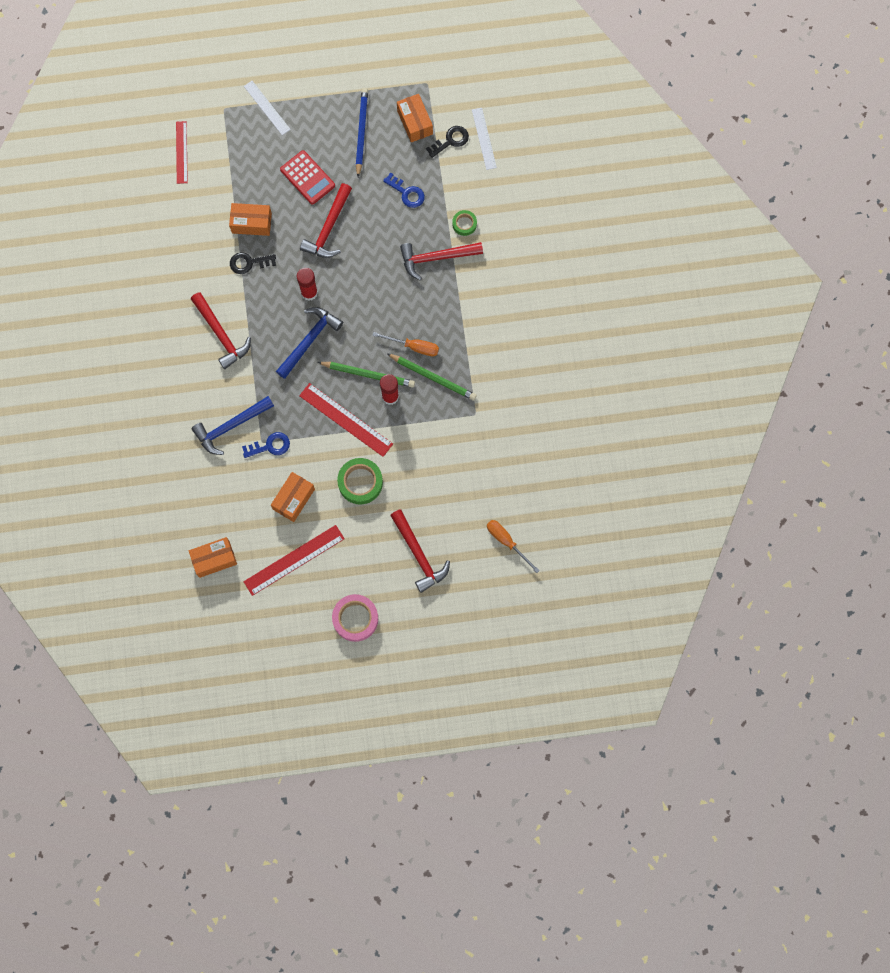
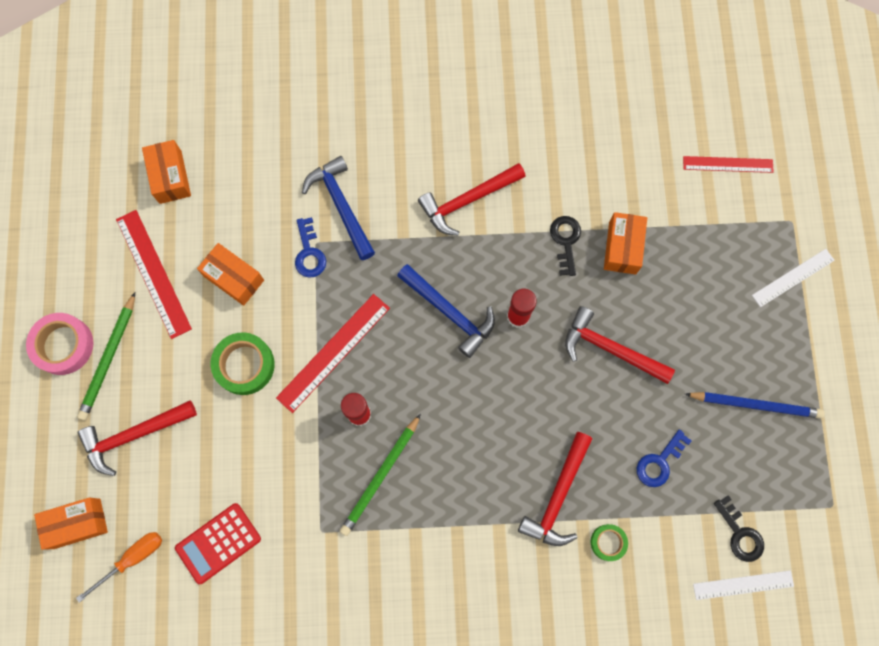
camera: 95 degrees right, 0 degrees up
(307, 178) = (686, 325): red calculator -> red calculator (218, 543)
(368, 374) = (394, 387): green pencil -> green pencil (109, 358)
(414, 347) = (428, 453): orange screwdriver -> none
(415, 122) = (770, 483): orange box -> orange box (77, 523)
(436, 258) = (558, 496): red hammer -> red hammer turned 150 degrees counterclockwise

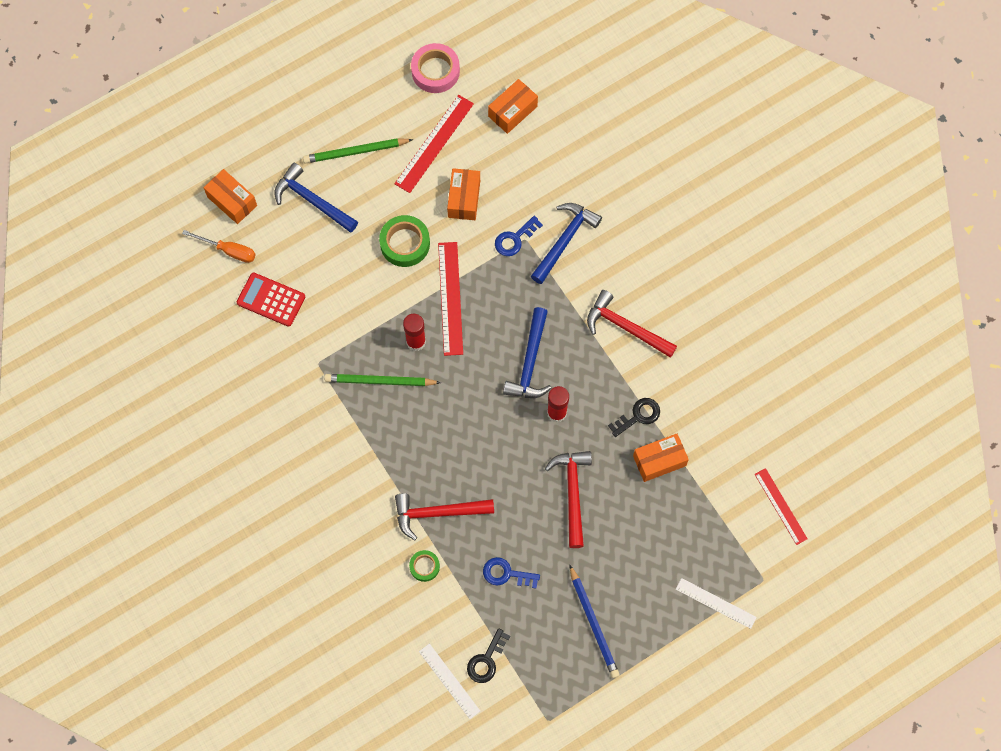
camera: 60 degrees right, 5 degrees down
(63, 345) = (347, 117): pink tape -> pink tape (435, 71)
(134, 435) = (312, 201): red hammer -> blue hammer
(333, 352) = (450, 298): red ruler -> red ruler turned 75 degrees clockwise

